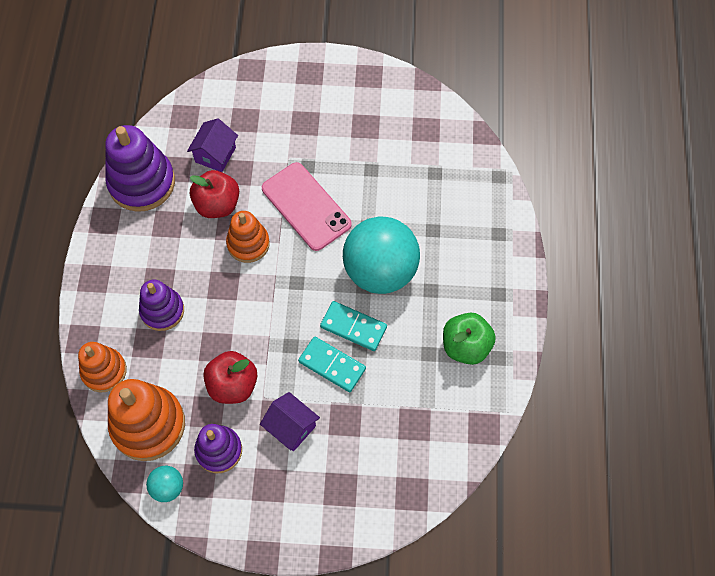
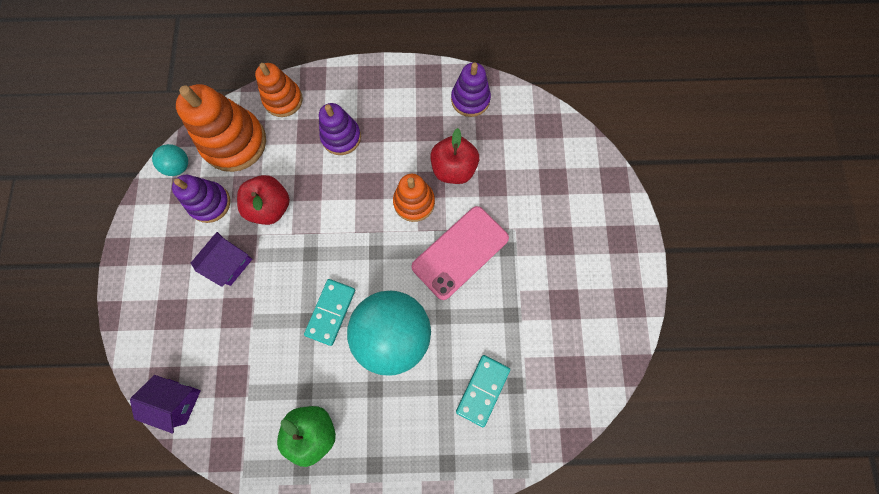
camera: 85 degrees right, 10 degrees up
(142, 182) = (470, 99): purple stacking toy -> purple stacking toy, size x0.62
(215, 154) = (509, 159): purple house -> purple house (177, 401)
(332, 365) = (291, 295): turquoise domino -> turquoise domino (483, 390)

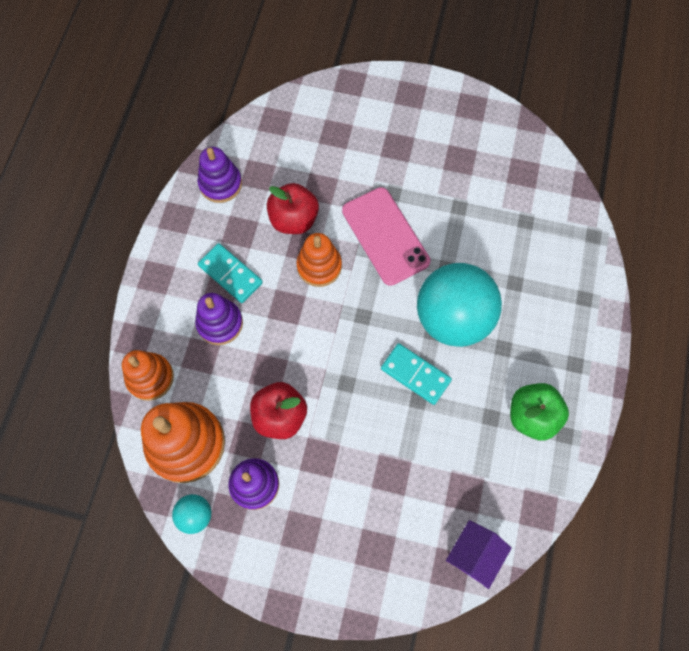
camera: 75 degrees left, 5 degrees down
(230, 263) = (333, 472): purple house -> none
(483, 390) = (524, 250): turquoise domino -> turquoise domino (230, 274)

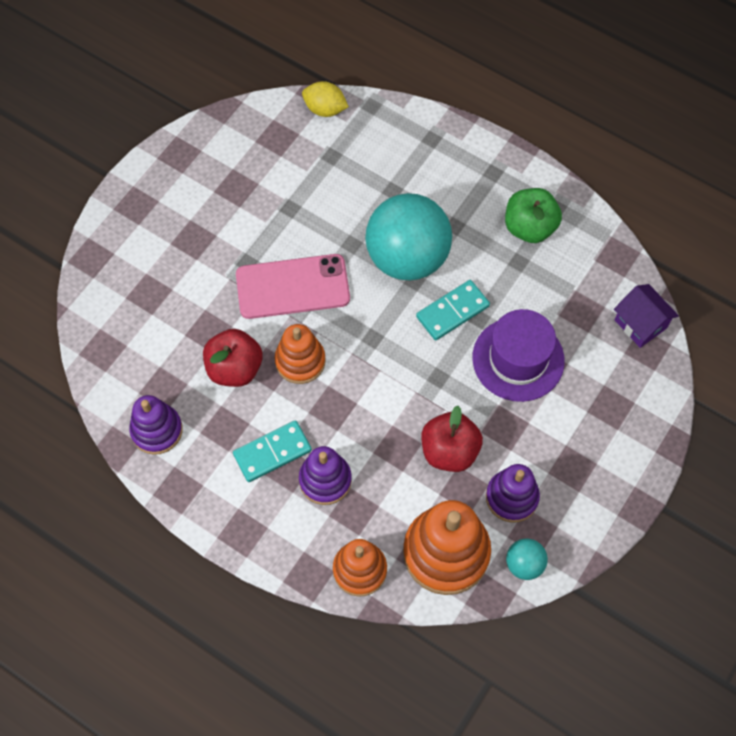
camera: 70 degrees left, 5 degrees down
(391, 448) = (518, 359): none -> purple hat
(570, 199) = (325, 109): none -> yellow lemon

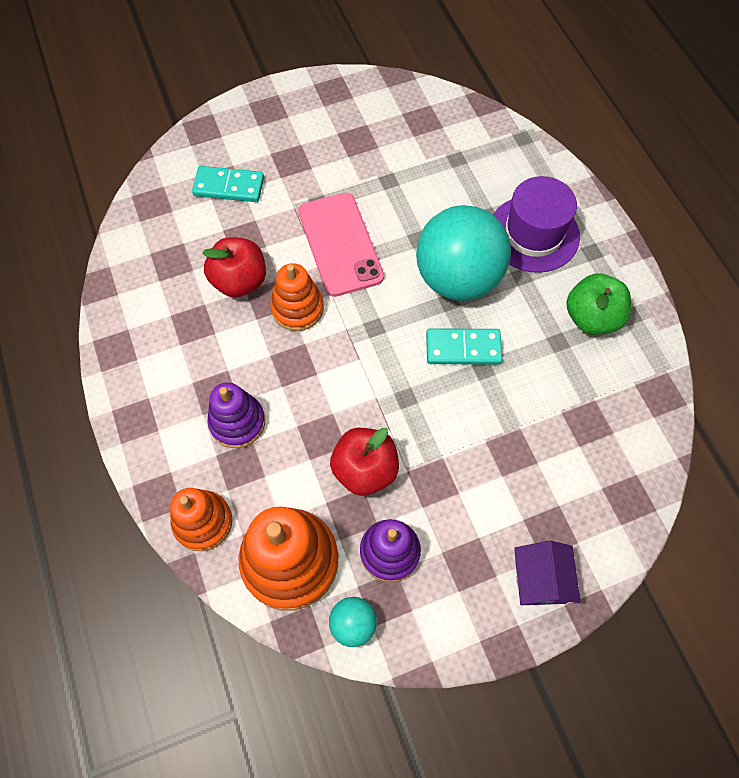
camera: 35 degrees right, 0 degrees up
(157, 430) = (138, 291): purple stacking toy -> none
(272, 452) = (213, 369): turquoise domino -> turquoise domino (229, 186)
(292, 287) = (340, 244): pink phone -> pink phone turned 45 degrees clockwise
(325, 109) = (480, 119): yellow lemon -> none
(518, 359) = (492, 428): purple hat -> purple hat (533, 234)
(640, 324) = (638, 471): purple house -> purple house (539, 580)

